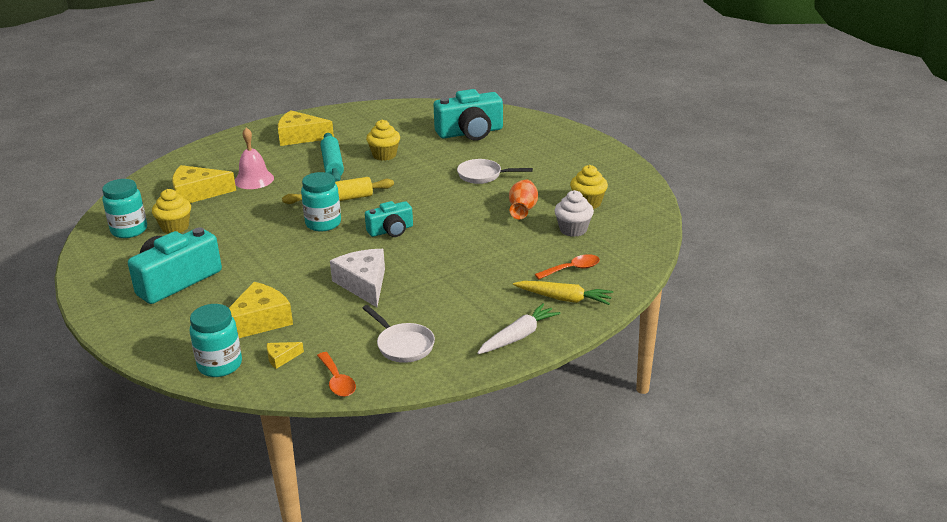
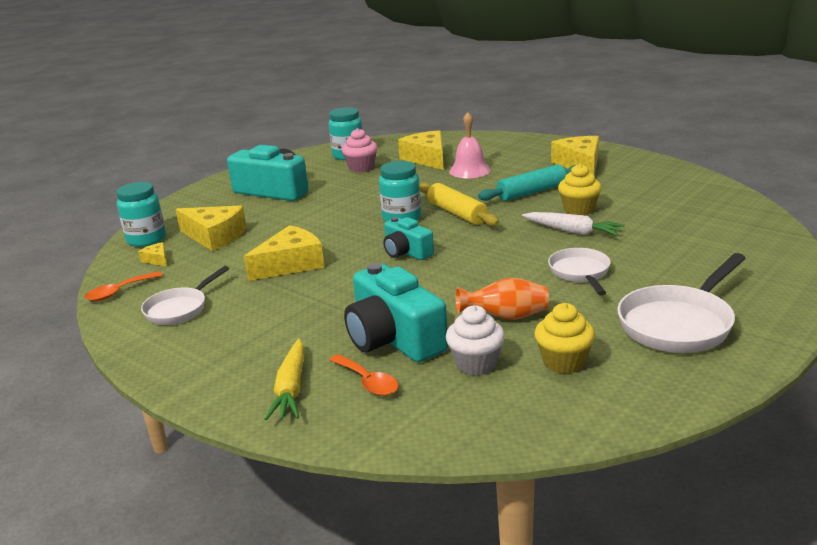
camera: 75 degrees right, 5 degrees down
(175, 227) = (361, 167): yellow cupcake -> pink cupcake
(363, 284) = (290, 264): white cheese -> yellow cheese
(470, 132) = (695, 240): turquoise camera -> turquoise camera (394, 338)
(518, 336) = (201, 372): white carrot -> white carrot (573, 231)
(568, 163) = (679, 324): none -> white pan

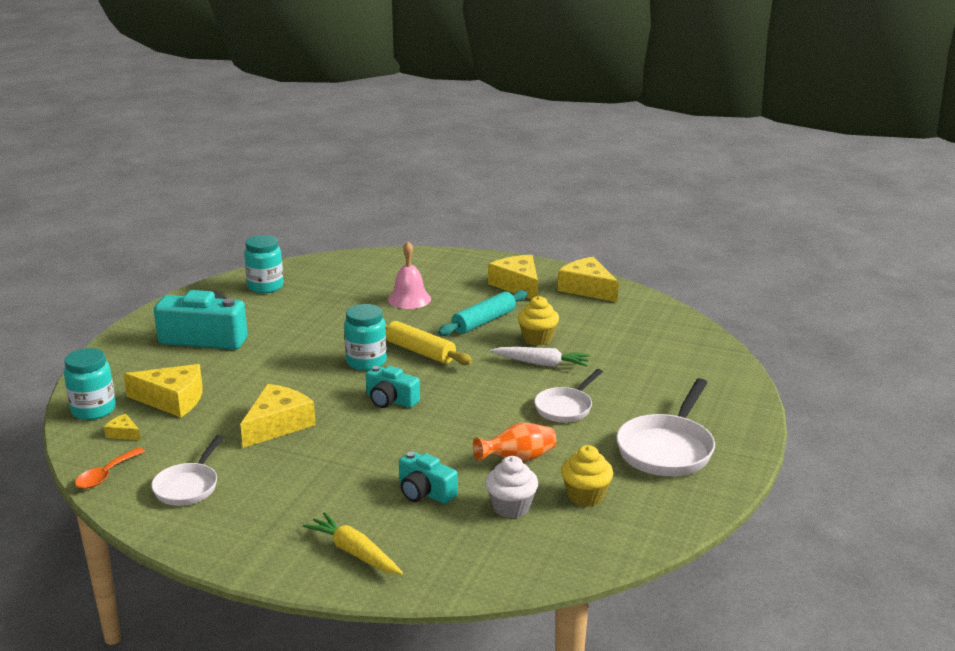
camera: 20 degrees left, 0 degrees up
(291, 389) = (354, 552): yellow carrot -> yellow carrot turned 150 degrees clockwise
(361, 167) = (289, 302): pink cupcake -> none
(368, 382) = (423, 537): orange spoon -> none
(394, 338) = (425, 492): turquoise camera -> turquoise camera, size x0.58
(427, 158) = (356, 286): yellow cheese -> yellow cheese (587, 289)
(580, 273) = (565, 407): white pan -> white pan turned 120 degrees counterclockwise

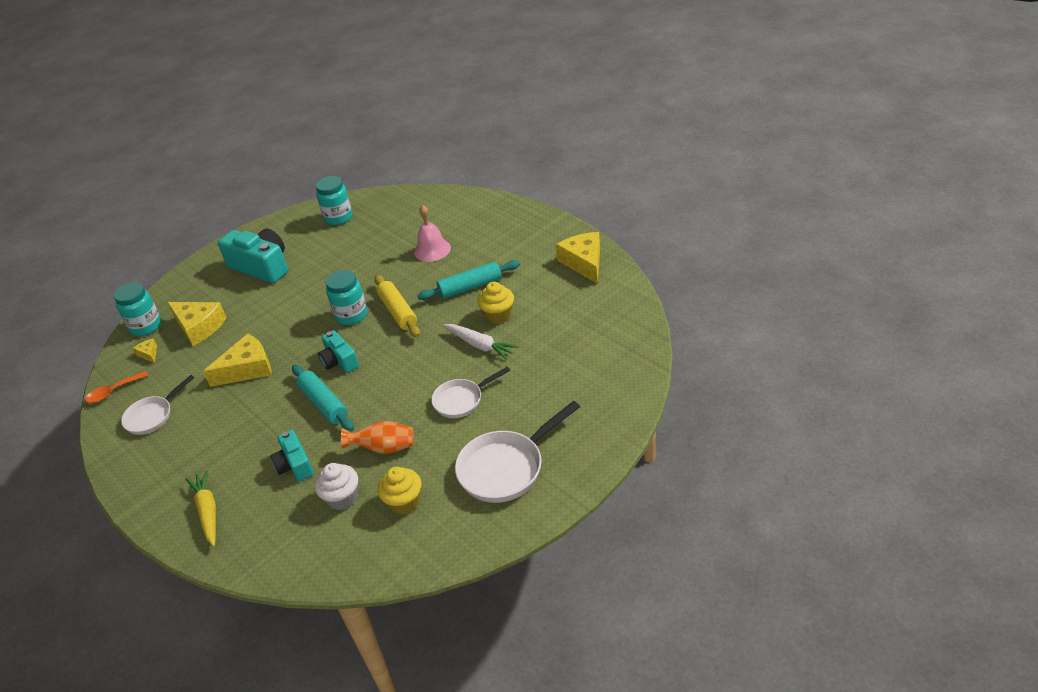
camera: 30 degrees right, 15 degrees up
(408, 437) = (324, 404): none -> turquoise rolling pin
(518, 285) = (528, 248): yellow cheese -> none

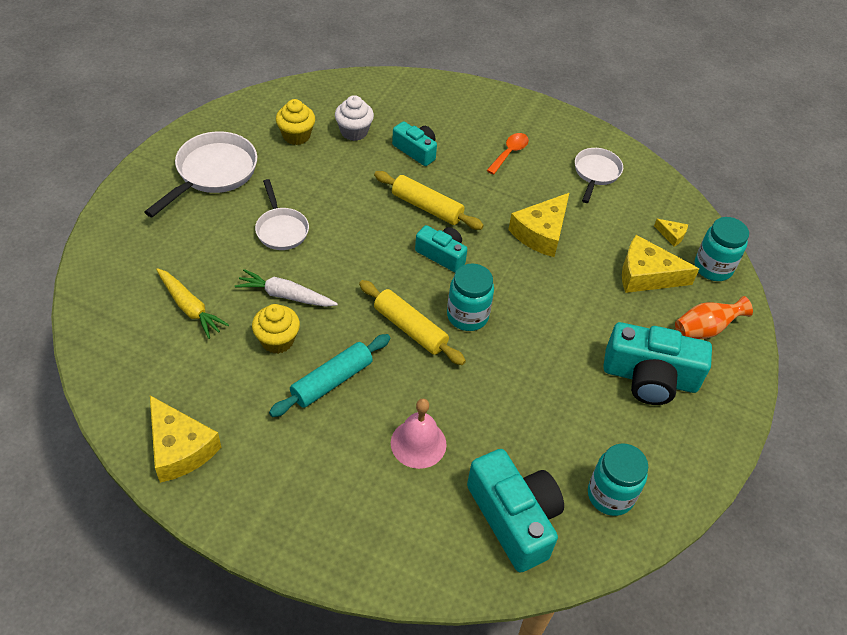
camera: 150 degrees right, 10 degrees up
(113, 392) = (664, 190): orange spoon -> orange spoon (509, 153)
(208, 512) = (466, 108): yellow carrot -> yellow carrot (190, 307)
(324, 404) = (427, 207): turquoise rolling pin -> yellow rolling pin
(384, 448) = (339, 175): orange vase -> orange vase (705, 329)
(399, 214) = (514, 518): none -> turquoise camera
(461, 400) = (281, 229): white pan -> white pan turned 120 degrees clockwise

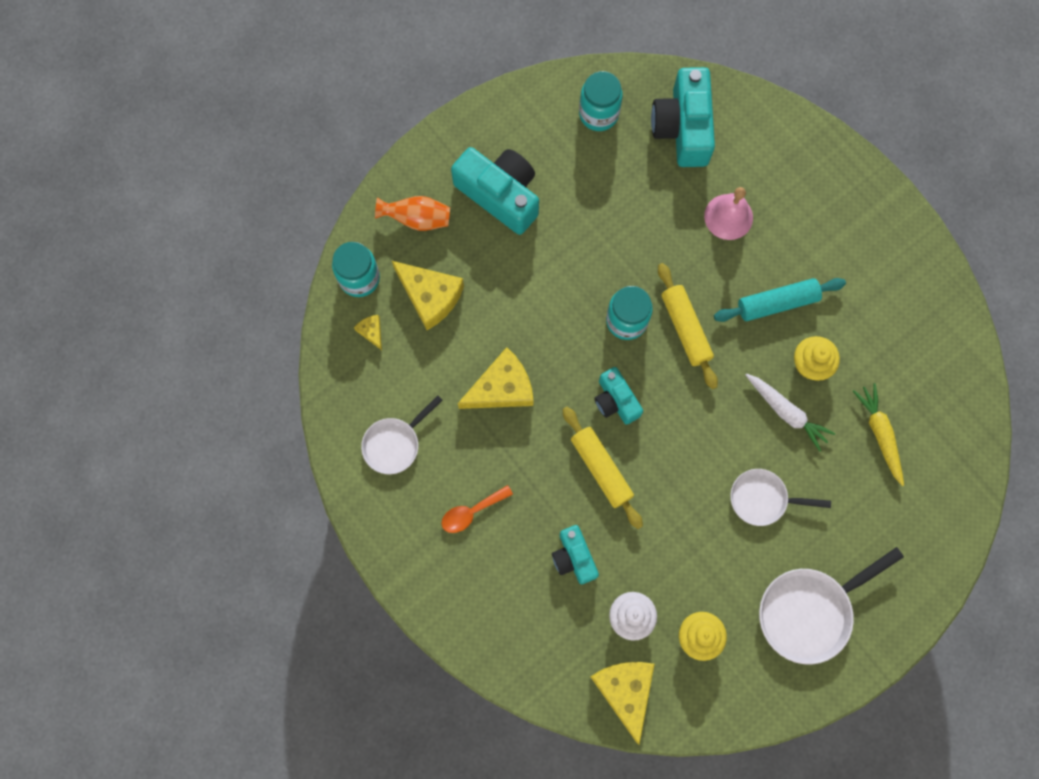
camera: 150 degrees left, 25 degrees up
(180, 448) = (923, 291): yellow cheese -> yellow cheese (625, 691)
(281, 229) = (763, 499): white pan -> white pan turned 90 degrees counterclockwise

